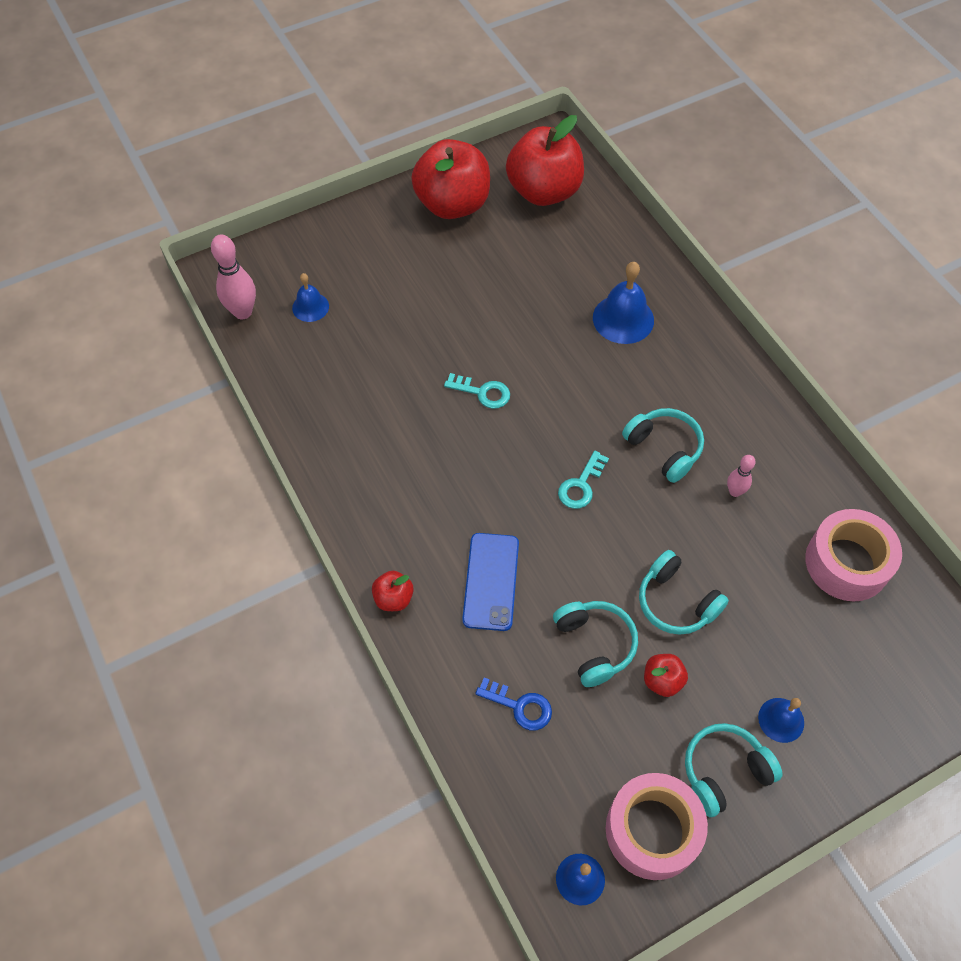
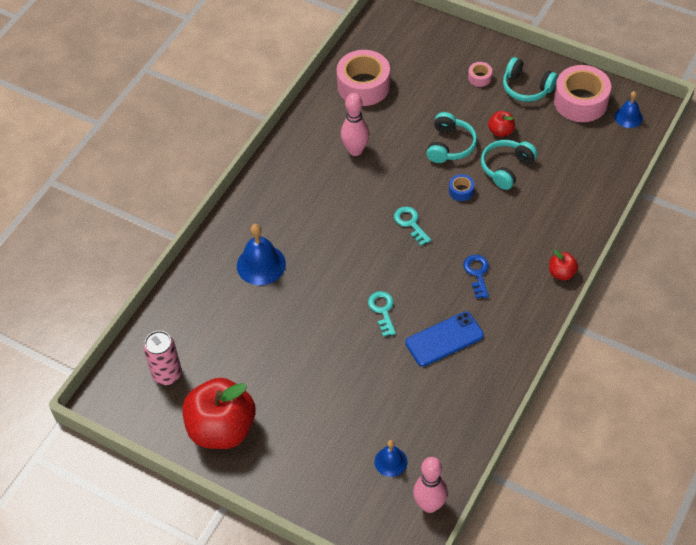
camera: 120 degrees left, 5 degrees down
(490, 581) = (510, 233): blue phone -> blue phone (444, 339)
(520, 706) = (569, 182): blue key -> blue key (477, 273)
(544, 191) = (167, 374): red apple -> pink can
(581, 485) = (410, 223): turquoise key -> turquoise key turned 120 degrees counterclockwise
(593, 568) = (461, 191): none -> blue tape
(664, 448) = (351, 196): turquoise headphones -> none
(734, 492) = (355, 150): pink bowling pin -> pink bowling pin, size x1.76
(781, 720) = (479, 78): blue bell -> pink tape

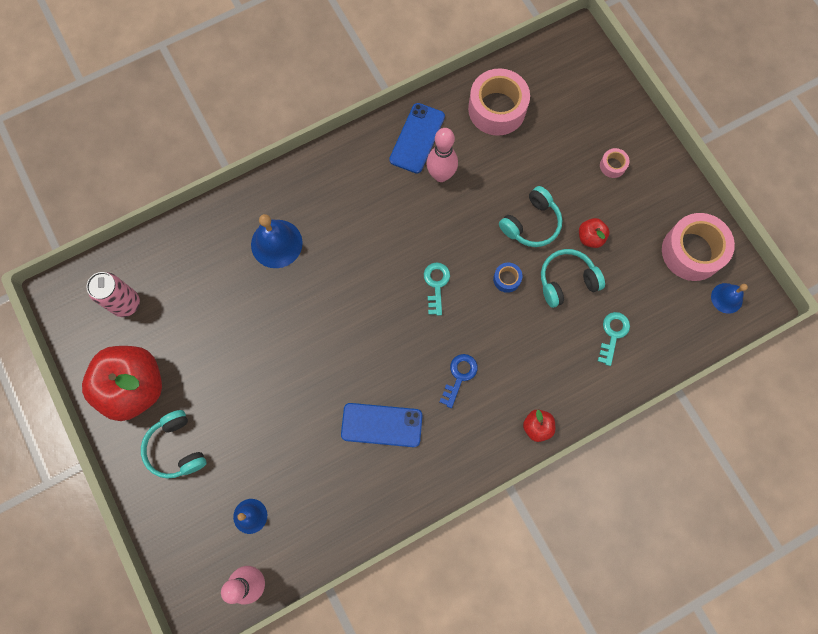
camera: 30 degrees right, 20 degrees up
(317, 136) = (417, 138): none -> blue phone
(382, 310) = (348, 359): turquoise key -> turquoise key (613, 334)
(526, 87) = (650, 204): turquoise headphones -> turquoise headphones (177, 448)

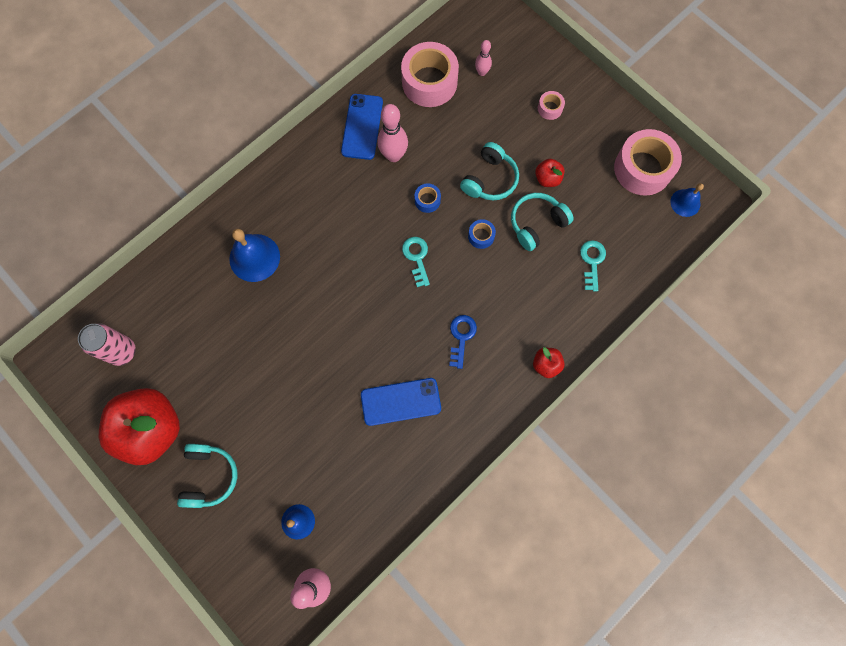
camera: 15 degrees left, 0 degrees up
(177, 448) = (209, 476): turquoise headphones -> turquoise headphones turned 135 degrees counterclockwise
(462, 229) = (427, 200): none -> blue tape
(553, 111) = (482, 72): none -> pink bowling pin

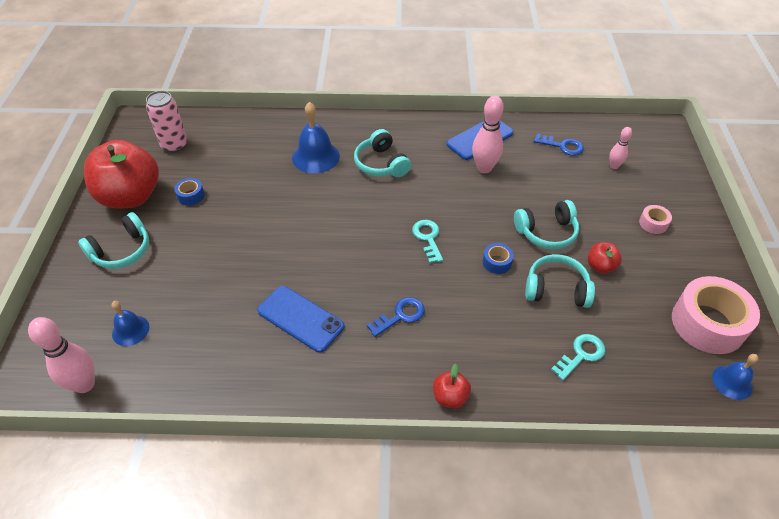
camera: 45 degrees right, 25 degrees down
(313, 219) = (381, 164): none -> turquoise headphones
(417, 258) = (428, 238): turquoise key -> turquoise key turned 45 degrees counterclockwise
(427, 200) = (478, 210): blue tape -> blue tape (191, 196)
(429, 82) = (562, 146): pink tape -> blue key

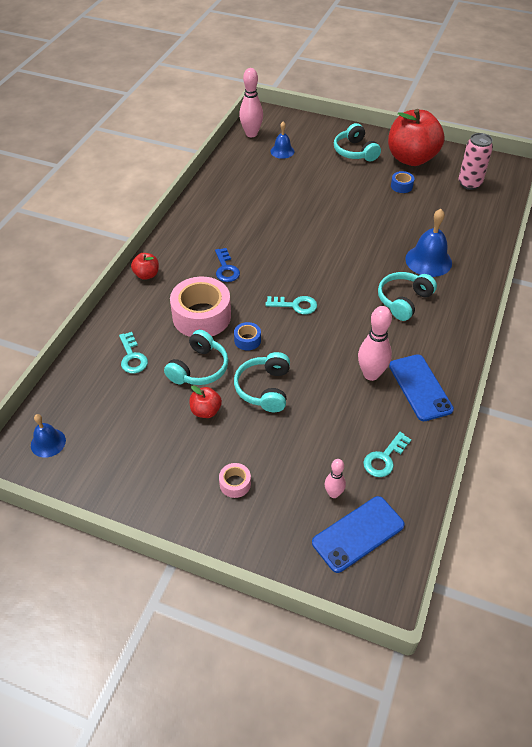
camera: 110 degrees right, 0 degrees up
(300, 319) = (251, 220): blue phone -> blue phone (358, 533)
(381, 164) = (404, 301): turquoise headphones -> turquoise headphones turned 45 degrees counterclockwise
(562, 146) = (384, 458): blue key -> turquoise key
(708, 323) = (105, 459): pink tape -> pink tape (201, 316)

